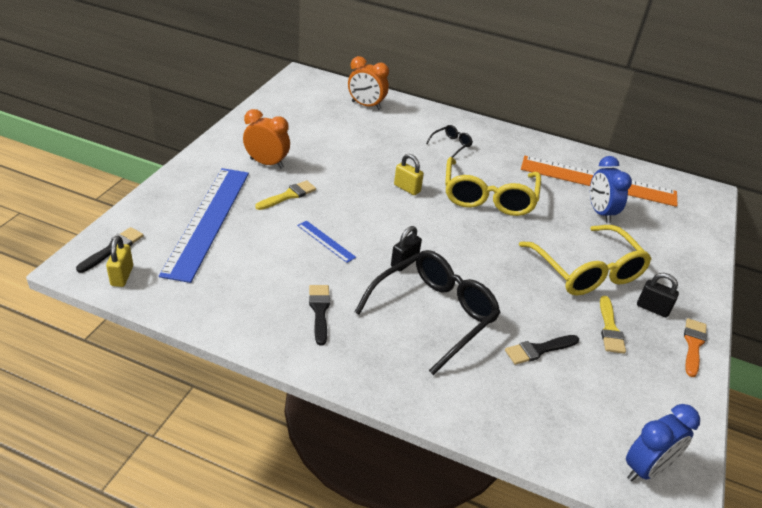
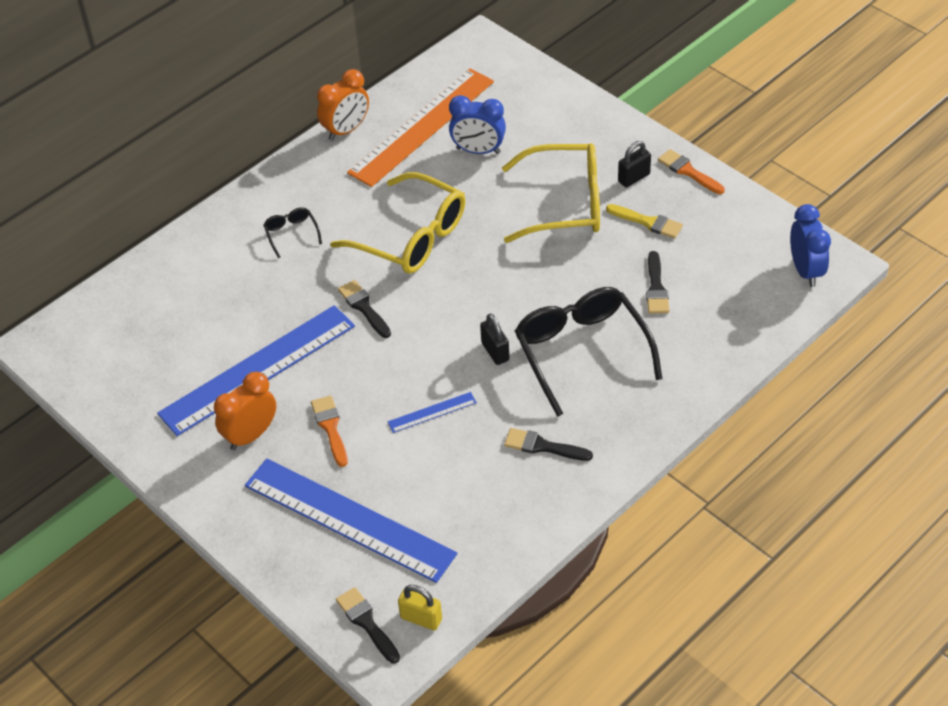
camera: 60 degrees left, 10 degrees up
(288, 195) = (330, 427): yellow brush -> orange brush
(325, 155) = (258, 369): none -> blue ruler
(366, 105) = (157, 293): orange clock -> orange clock (346, 130)
(407, 188) = (364, 307): yellow padlock -> black brush

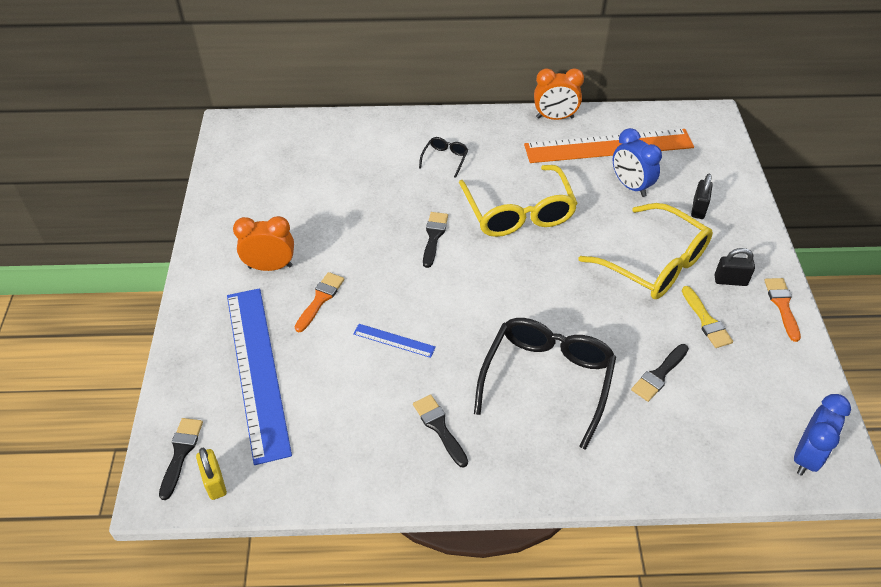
camera: 40 degrees right, 0 degrees up
(258, 369) = (324, 228): blue ruler -> none
(495, 352) = (485, 331): black padlock -> black padlock (698, 209)

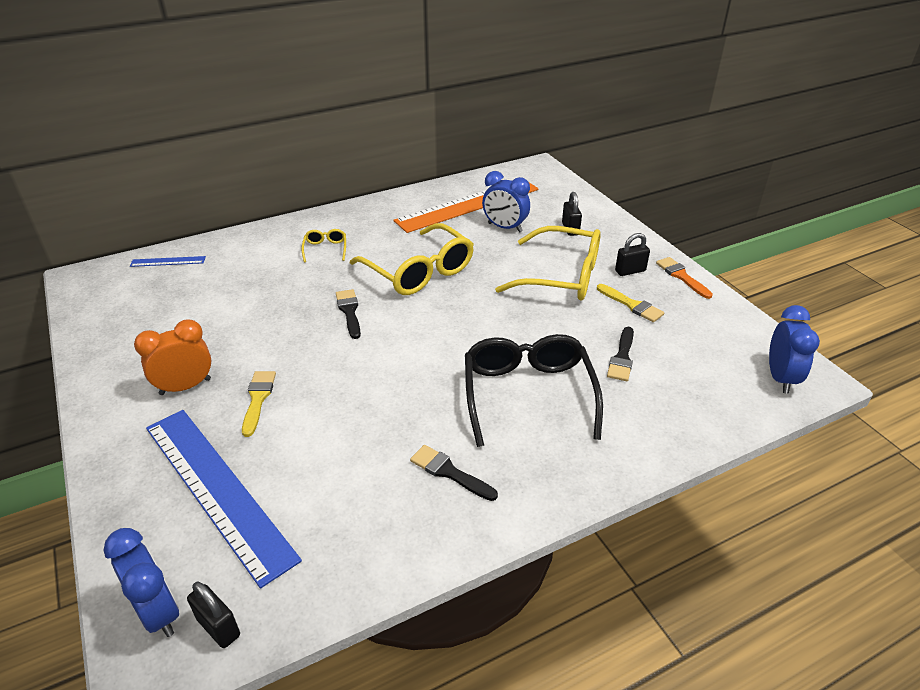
camera: 25 degrees left, 10 degrees down
(181, 453) = (159, 612): black brush -> blue clock
(215, 482) = (218, 627): yellow padlock -> black padlock
(320, 299) = (258, 399): orange brush -> yellow brush
(394, 340) = (358, 410): blue ruler -> blue ruler (168, 261)
(445, 159) = (325, 249): black glasses -> yellow glasses
(555, 118) = (409, 196): orange clock -> none

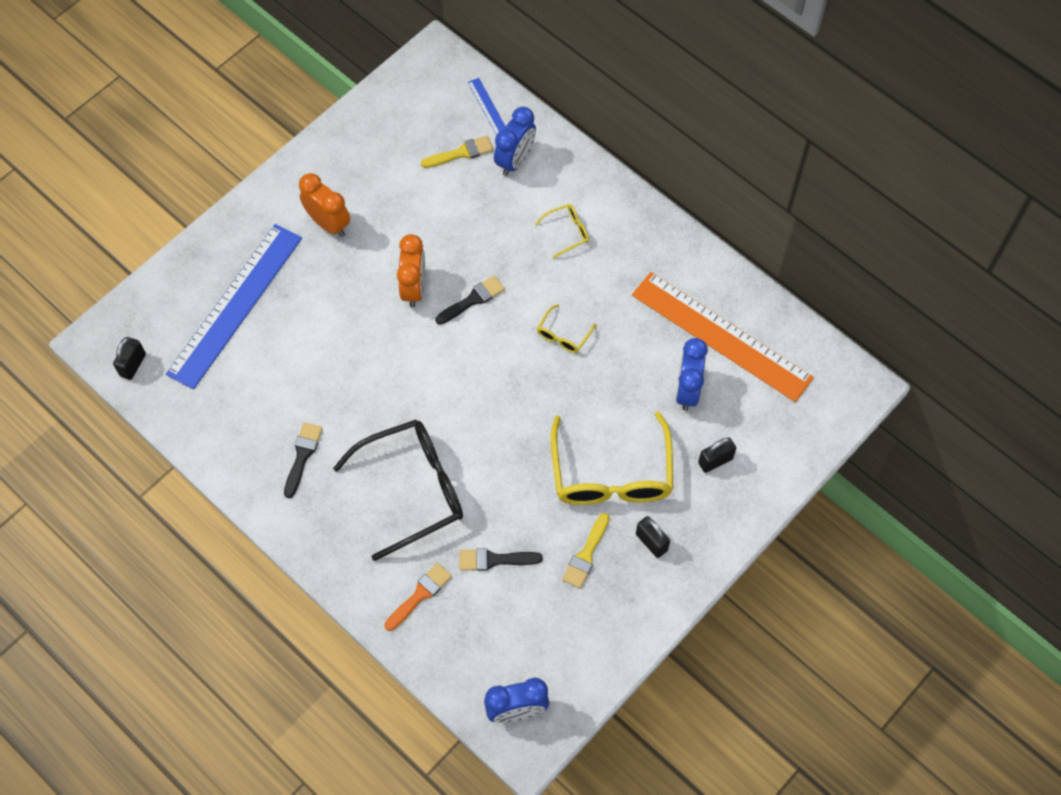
camera: 70 degrees right, 25 degrees up
(159, 612) = (133, 325): blue clock -> blue clock (515, 160)
(258, 399) = (333, 283): yellow brush -> yellow brush (461, 153)
(309, 344) = (414, 288): none -> orange clock
(419, 272) = (563, 335): yellow glasses -> yellow glasses, size x0.44
(681, 276) = (663, 598): orange brush -> orange brush (420, 594)

